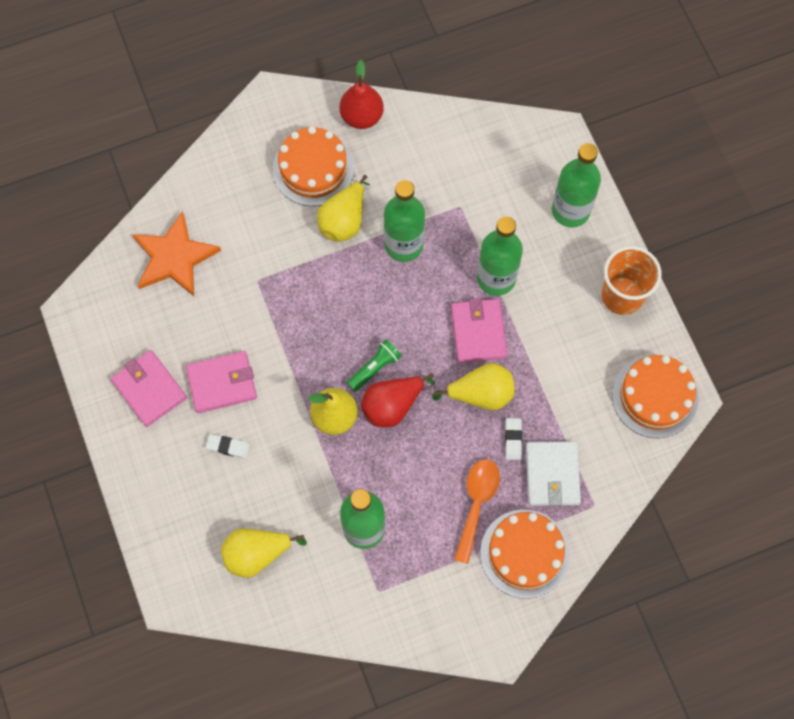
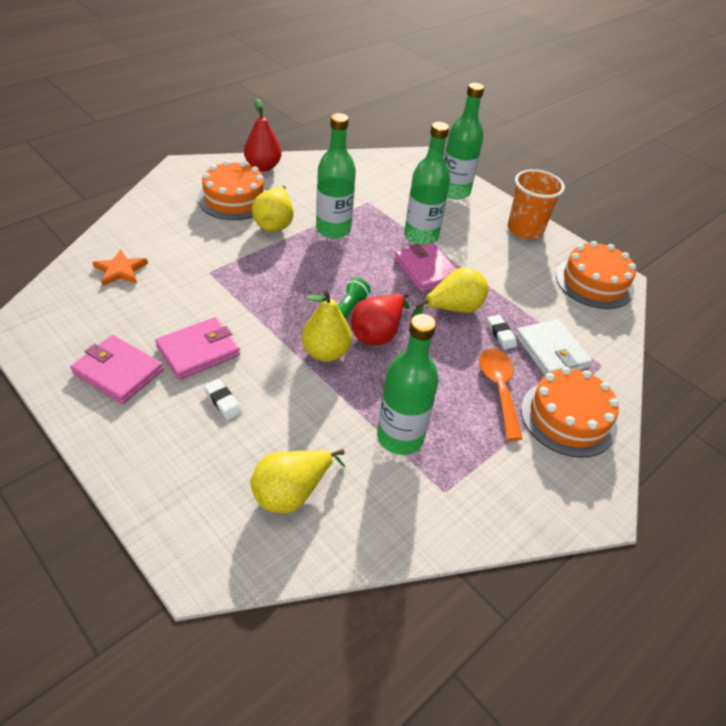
camera: 25 degrees left, 25 degrees down
(174, 257) = (120, 270): orange star -> orange star, size x0.59
(228, 447) = (223, 401): white eraser -> white eraser turned 60 degrees clockwise

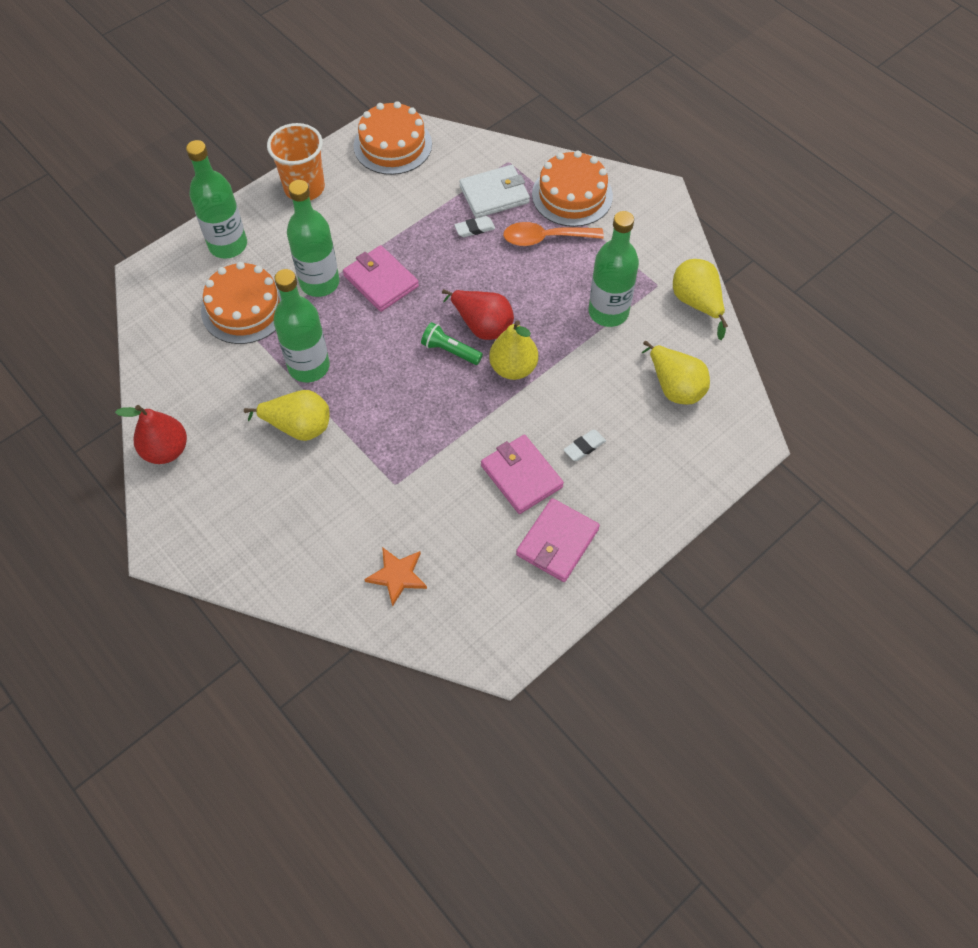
camera: 85 degrees left, 15 degrees up
(234, 199) = (244, 475): orange cake -> orange cake (244, 308)
(426, 270) = (381, 281): pink wallet -> pink wallet turned 75 degrees clockwise
(453, 309) = (442, 263): yellow pear -> yellow pear (696, 303)

